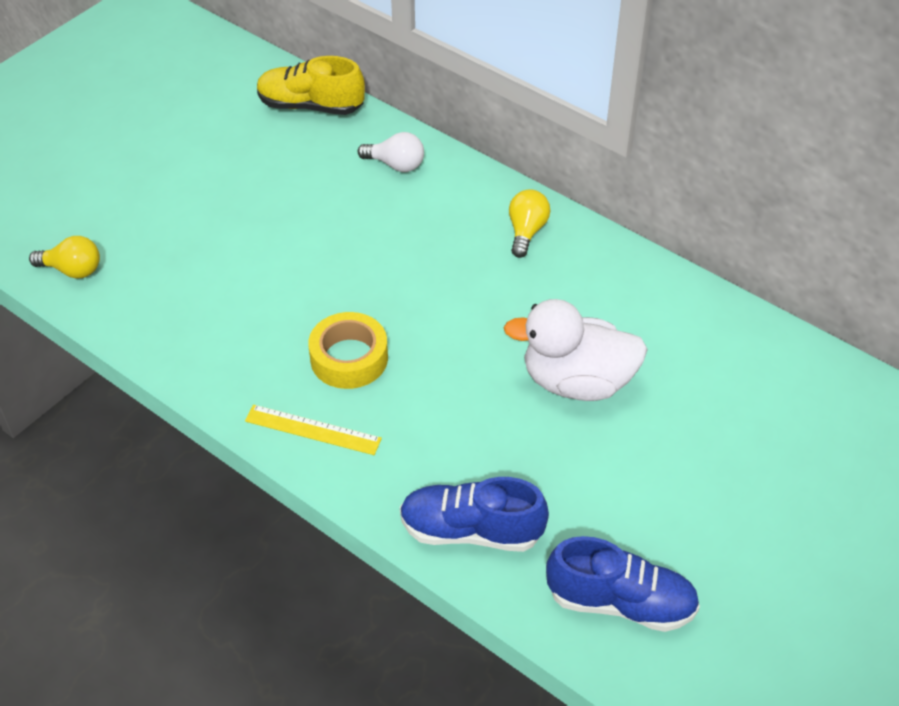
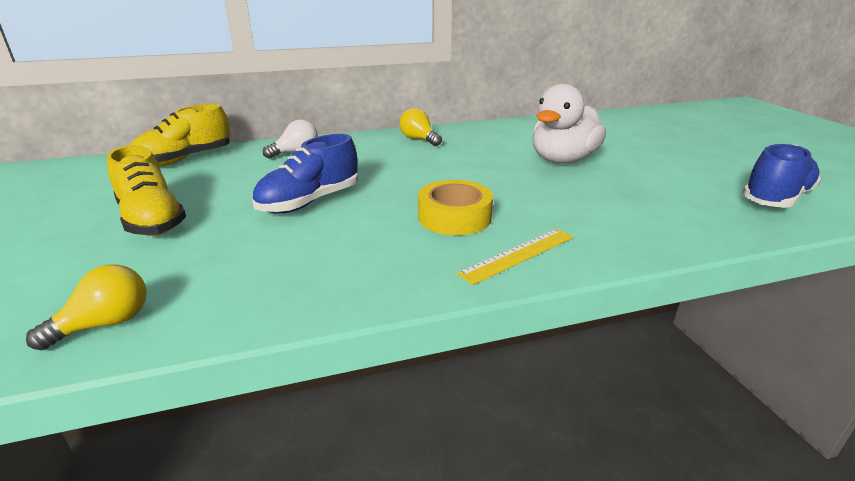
camera: 55 degrees left, 20 degrees down
(193, 183) = (152, 220): none -> yellow shoe
(471, 531) = (683, 225): blue shoe -> blue shoe (309, 202)

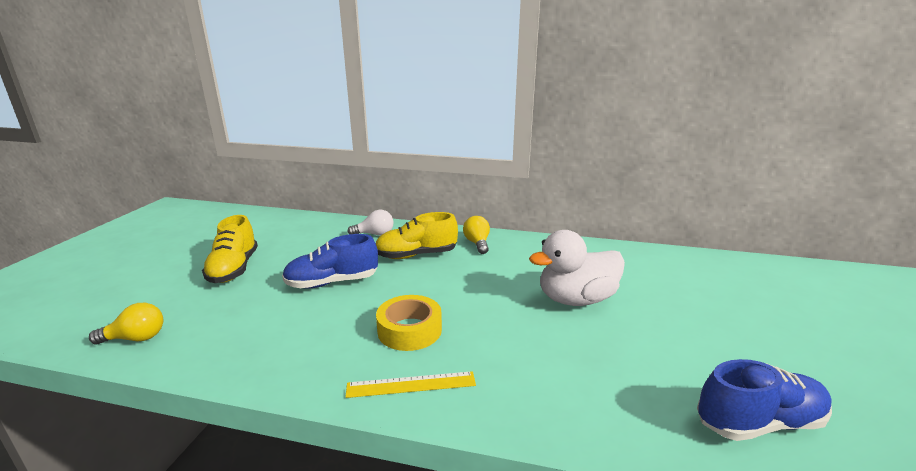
camera: 30 degrees right, 5 degrees down
(185, 159) = (304, 223): yellow shoe -> yellow shoe (416, 255)

